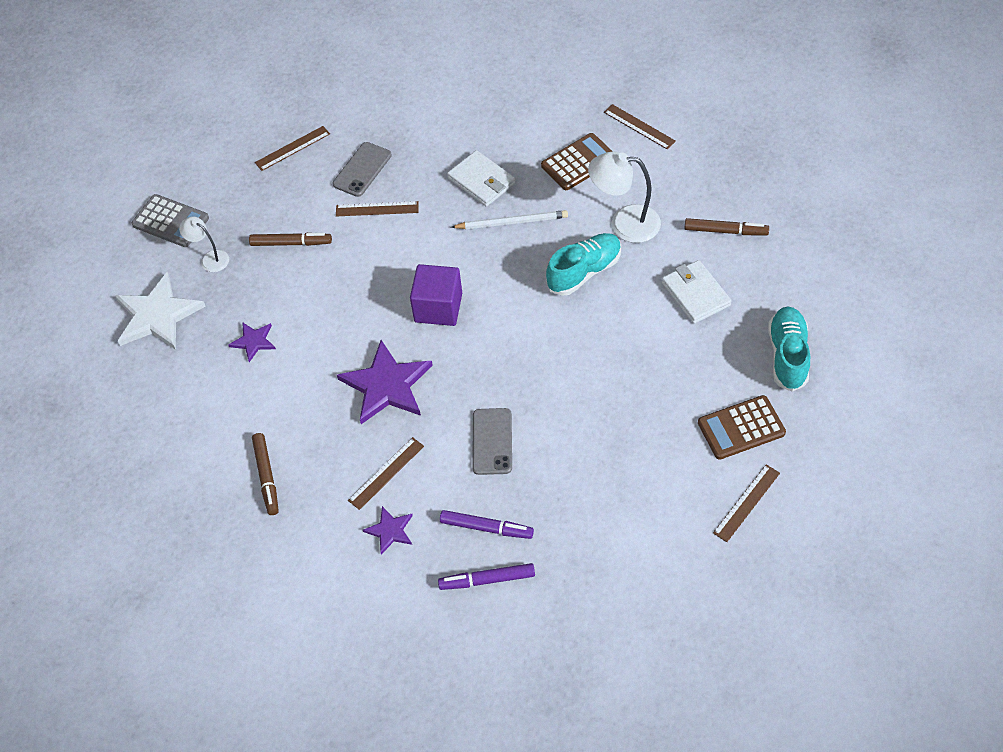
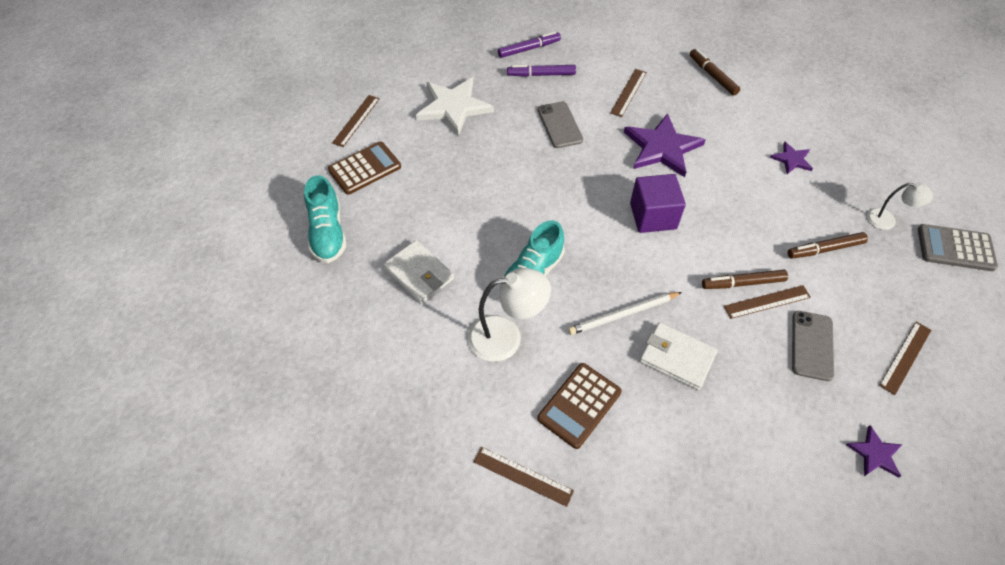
camera: 160 degrees right, 0 degrees up
(157, 315) = (888, 164): white star -> white star (454, 107)
(390, 530) = (607, 62): purple star -> purple star (875, 454)
(725, 231) = (398, 348): brown marker -> brown marker (743, 283)

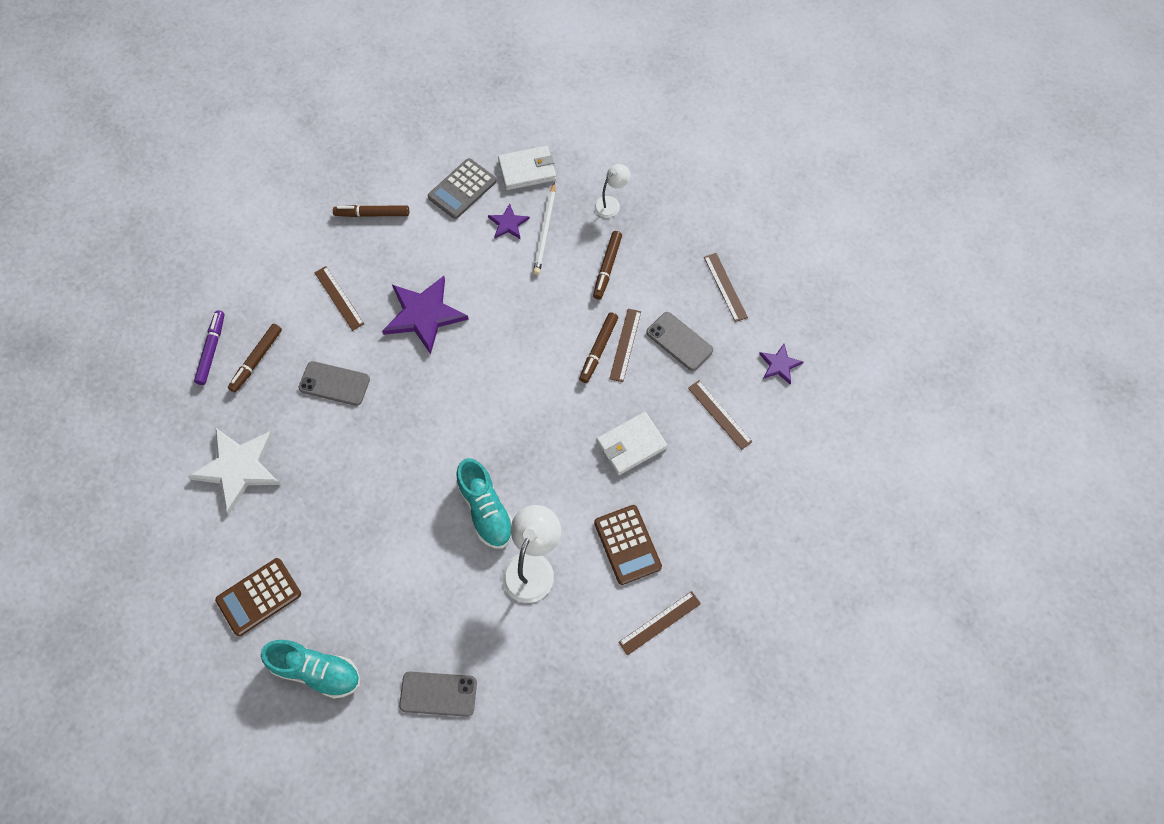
camera: 60 degrees left, 10 degrees up
(353, 324) = (438, 694): none -> grey phone
(356, 120) = (185, 574): brown ruler -> brown ruler (719, 414)
(365, 168) = (259, 597): brown calculator -> brown calculator turned 120 degrees counterclockwise
(419, 274) = (421, 607): white wallet -> white wallet (527, 170)
(541, 74) = (256, 360): purple marker -> brown marker
(623, 314) = (569, 460): white pencil -> white pencil (545, 231)
(653, 216) = (491, 372): purple cube -> none
(955, 248) = (664, 179): grey calculator -> grey calculator (462, 189)

